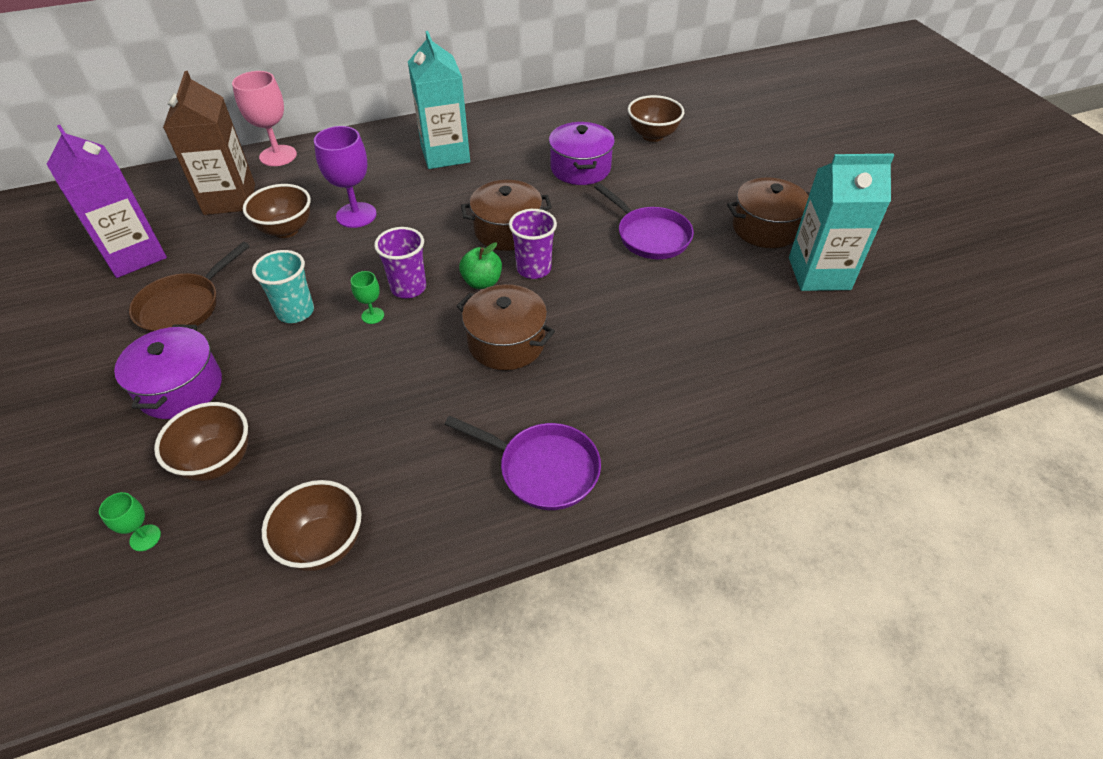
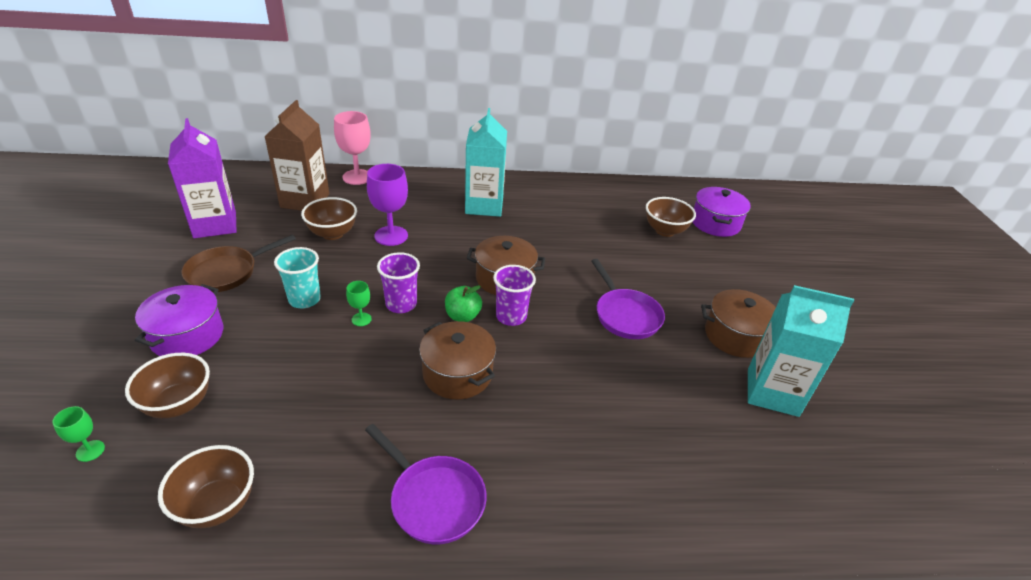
camera: 15 degrees right, 10 degrees down
(580, 168) = (590, 243): purple pot -> purple pot (715, 223)

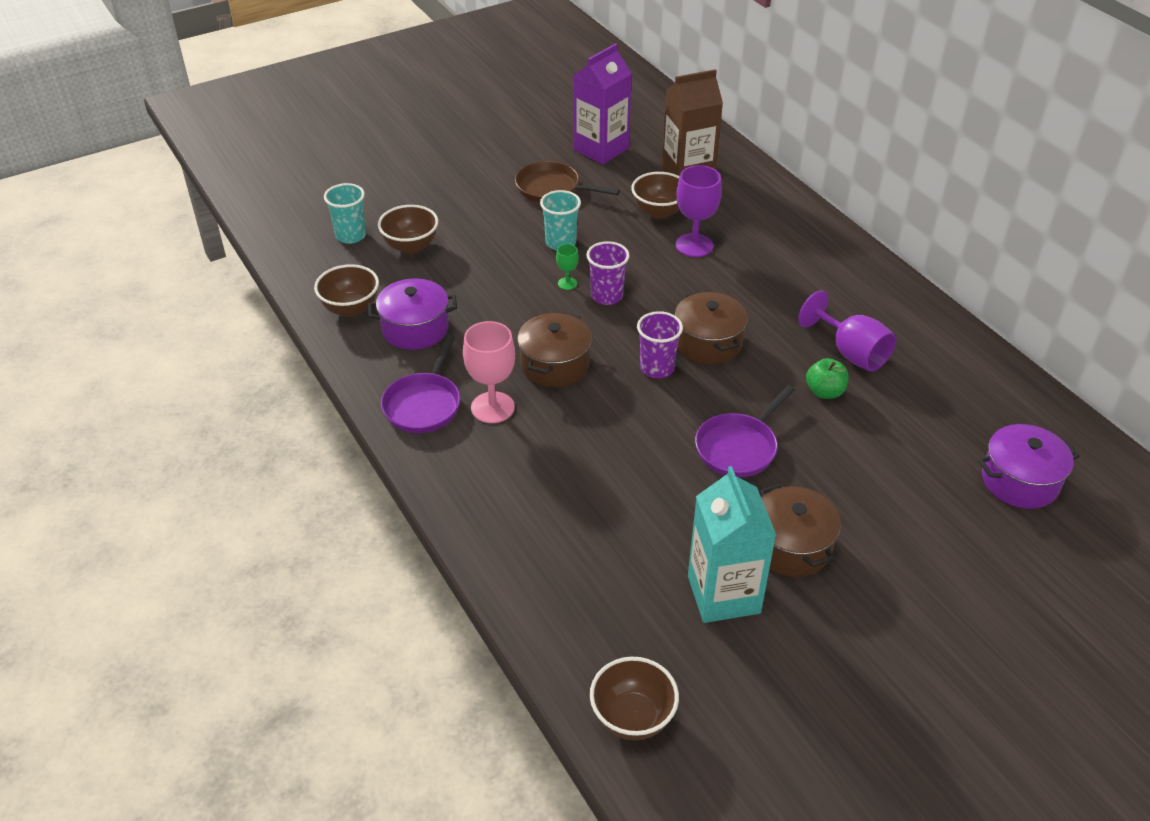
camera: 65 degrees right, 5 degrees up
(90, 451) = (350, 236): green goblet -> turquoise cup
(187, 335) = (471, 212): purple pot -> purple pot (415, 328)
(357, 177) = (763, 180): pink goblet -> pink goblet (492, 407)
(462, 316) = (627, 338): green apple -> green apple (824, 392)
(484, 206) = (817, 280): turquoise carton -> none
(566, 226) = (851, 353): none -> purple goblet
(665, 231) = (941, 437): brown bowl -> brown bowl (632, 718)

